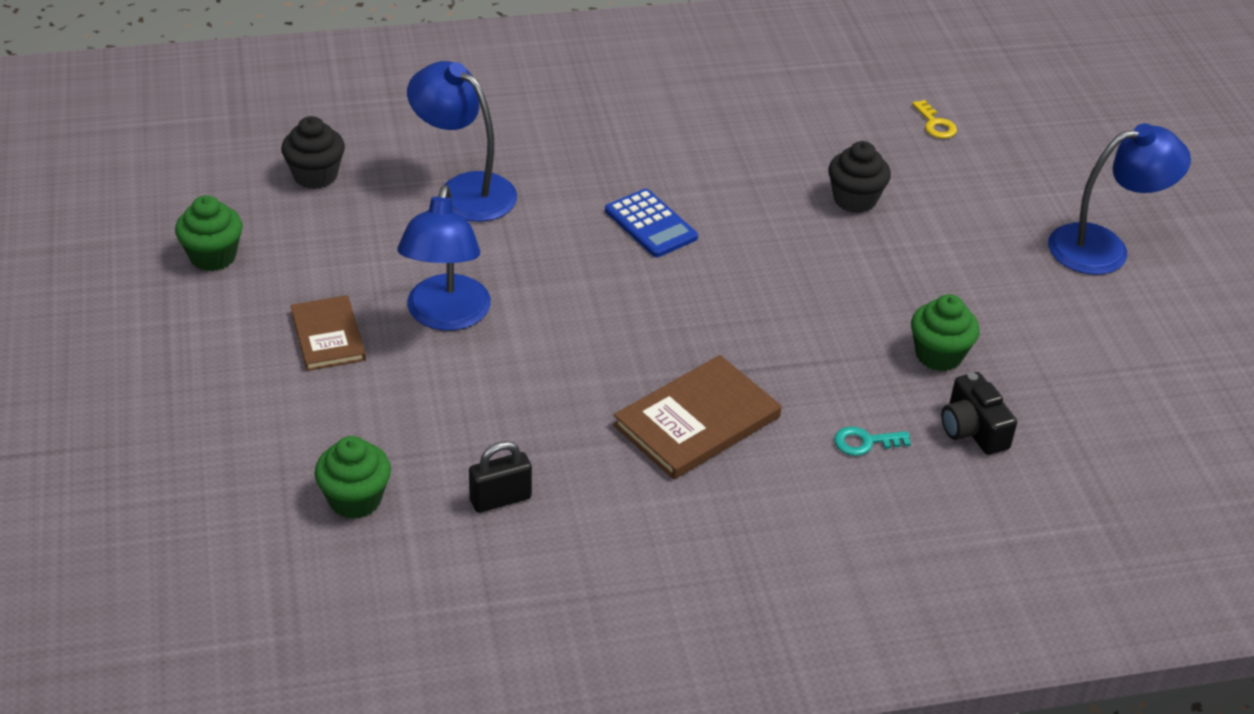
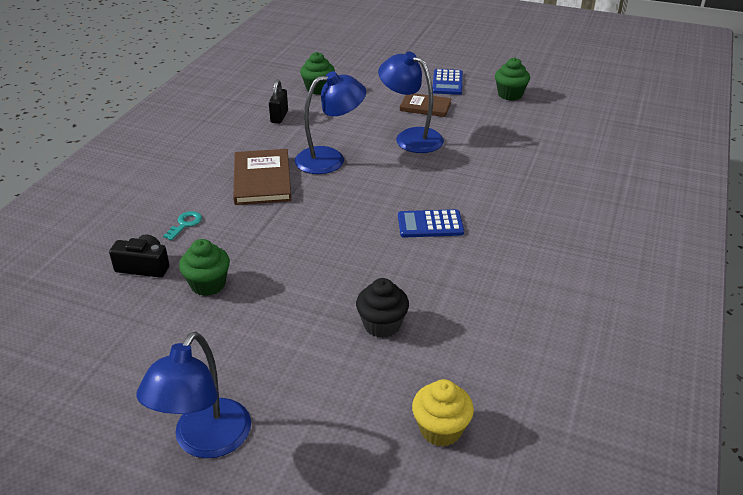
camera: 125 degrees right, 5 degrees down
(213, 341) = (447, 83): none -> blue calculator
(315, 175) = (560, 133): black cupcake -> none
(464, 190) = (514, 172): blue lamp -> blue lamp (330, 159)
(935, 124) = (440, 429): yellow key -> yellow cupcake

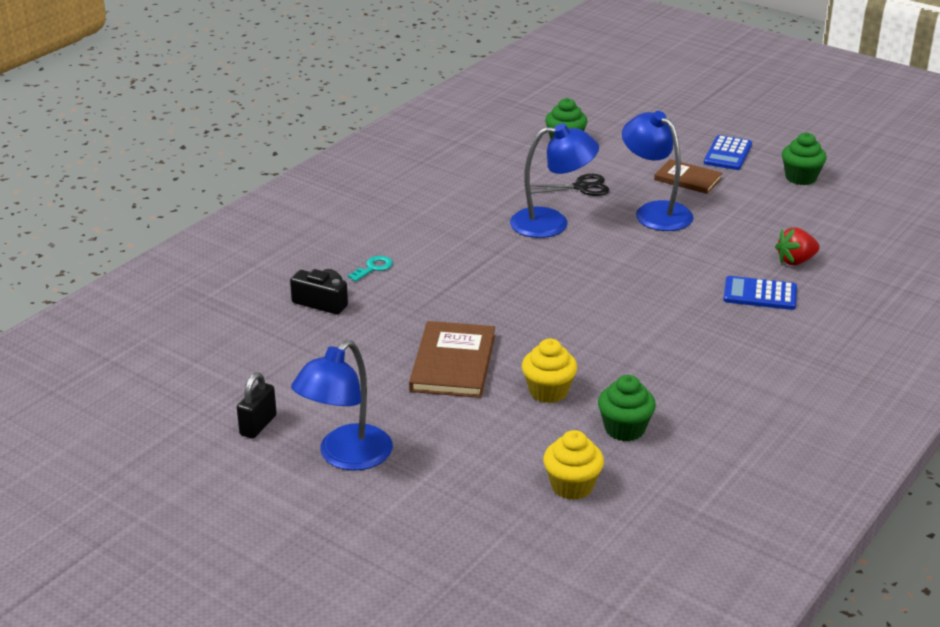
camera: 15 degrees right, 5 degrees down
(208, 284) = (382, 328): green cupcake -> green cupcake (624, 429)
(262, 179) = (468, 234): brown book -> brown book (453, 363)
(279, 117) = (508, 169): black padlock -> black padlock (258, 425)
(344, 124) = (581, 187): none -> black scissors
(382, 325) = (548, 391): black cupcake -> yellow cupcake
(430, 224) = (639, 306): blue calculator -> blue calculator (760, 294)
(538, 164) = (795, 261): none -> red strawberry

